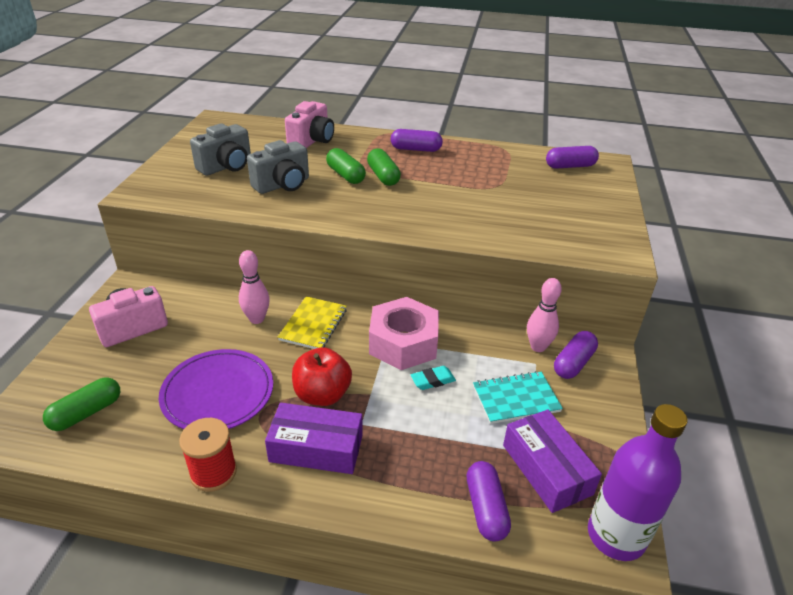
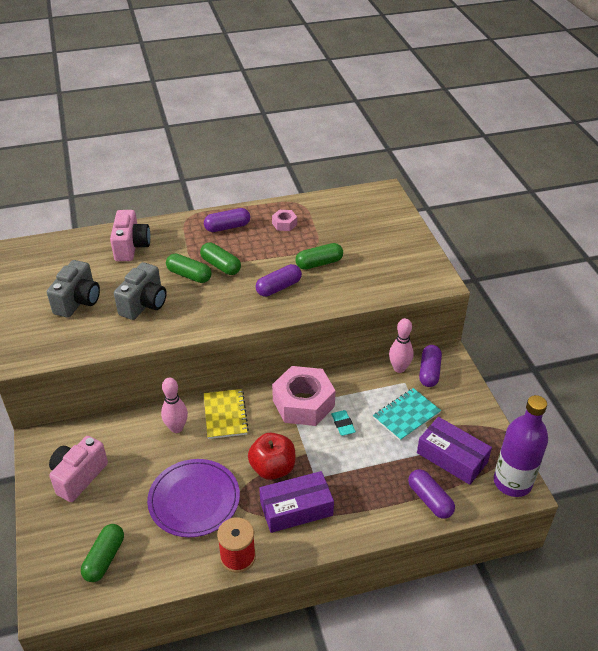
camera: 25 degrees left, 5 degrees up
(432, 380) = (343, 425): turquoise eraser -> turquoise eraser turned 60 degrees counterclockwise
(476, 161) = (284, 224): none -> pink nut
(488, 201) = (319, 263): none -> green capsule
(570, 166) = (359, 206): purple capsule -> purple capsule (278, 287)

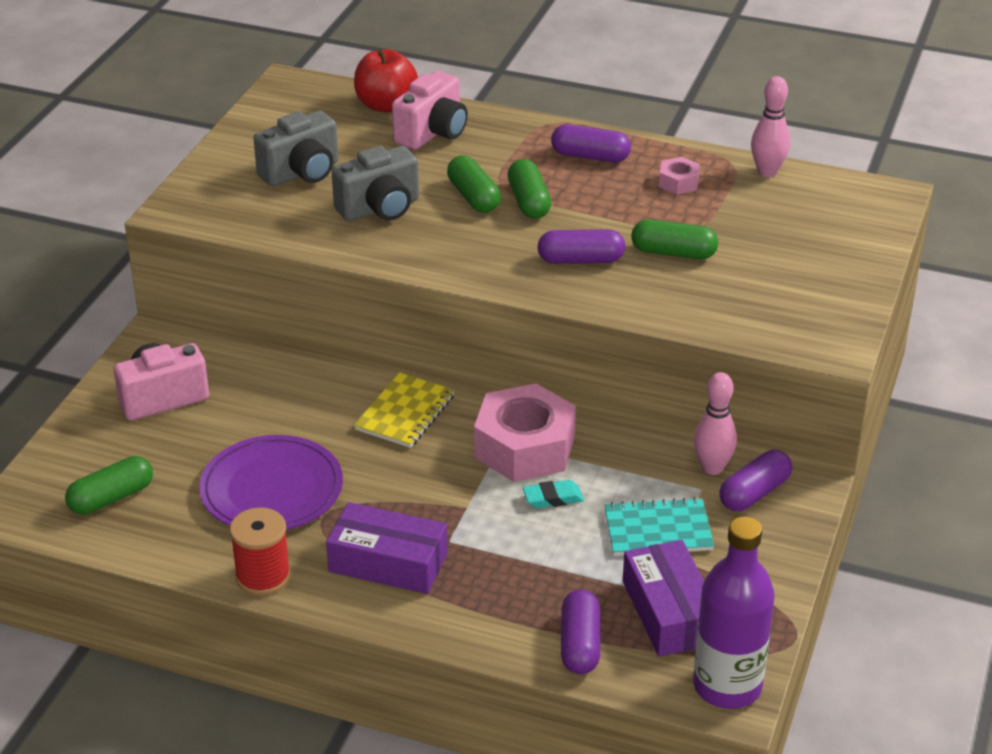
camera: 35 degrees right, 5 degrees down
(176, 428) = (328, 399): pink bowling pin -> pink bowling pin (767, 172)
(272, 468) = (404, 503): red apple -> red apple (386, 105)
(343, 425) = (553, 498): turquoise eraser -> turquoise eraser turned 60 degrees clockwise

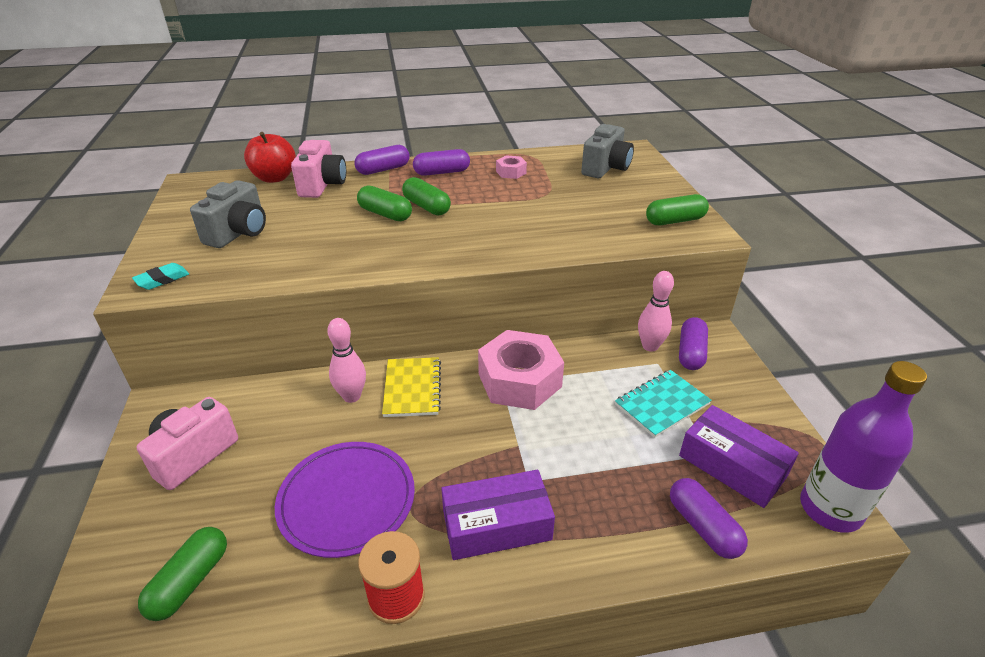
camera: 30 degrees left, 0 degrees up
(380, 208) = (321, 239): grey camera -> grey camera (606, 168)
(553, 498) = (572, 411): turquoise eraser -> turquoise eraser (162, 280)
(580, 260) = (496, 231): purple capsule -> purple capsule (383, 169)
(673, 253) = (550, 209): green capsule -> green capsule (675, 221)
(767, 172) = (555, 154): pink bowling pin -> pink bowling pin (352, 396)

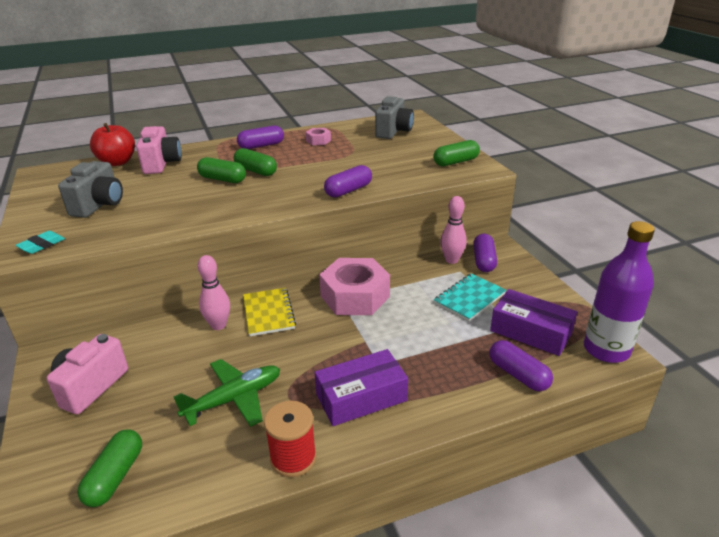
camera: 10 degrees left, 5 degrees down
(347, 500) = (234, 399): purple plate -> green plane
(383, 169) = (211, 148): purple capsule -> purple capsule (348, 190)

